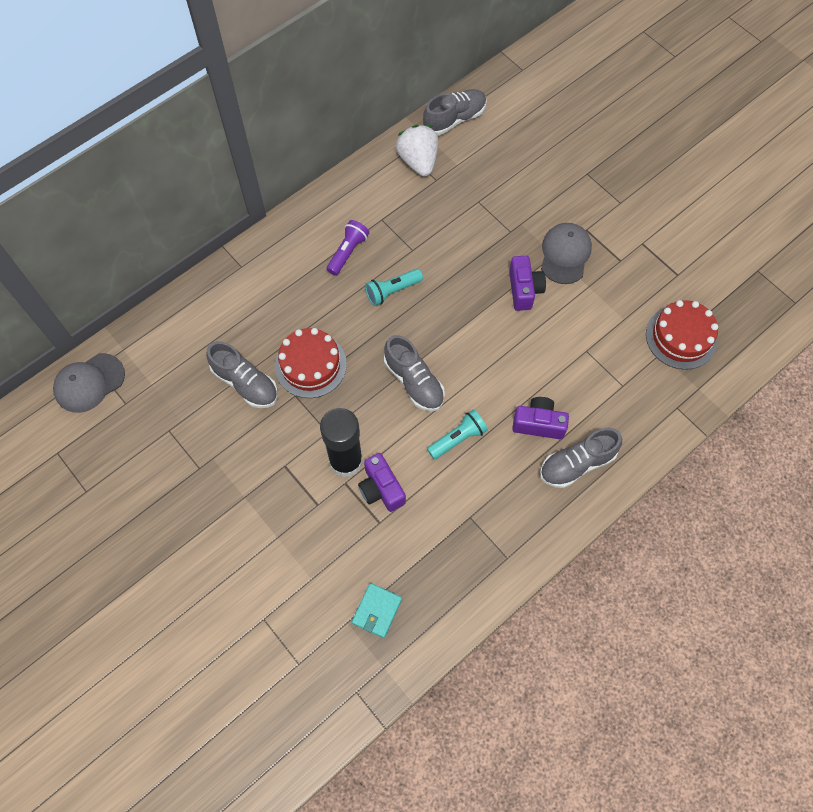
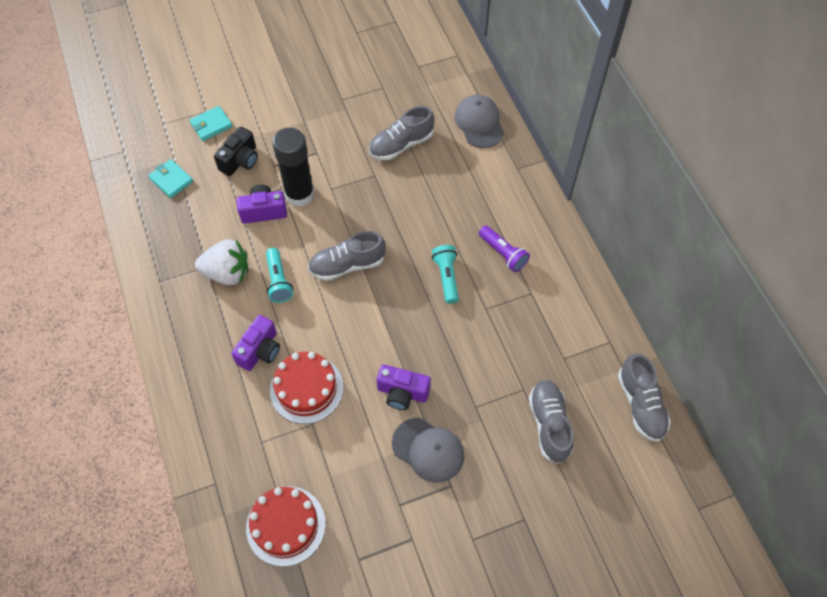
camera: 110 degrees right, 5 degrees down
(89, 383) = (446, 48): grey cap -> grey cap (479, 123)
(283, 602) = (211, 125): none -> turquoise wallet
(310, 365) = (398, 193): red cake -> red cake (306, 389)
(323, 544) = (240, 160): none -> black camera
(418, 161) = (593, 349): white strawberry -> white strawberry (227, 273)
(577, 464) = (208, 367): grey shoe -> grey shoe (549, 424)

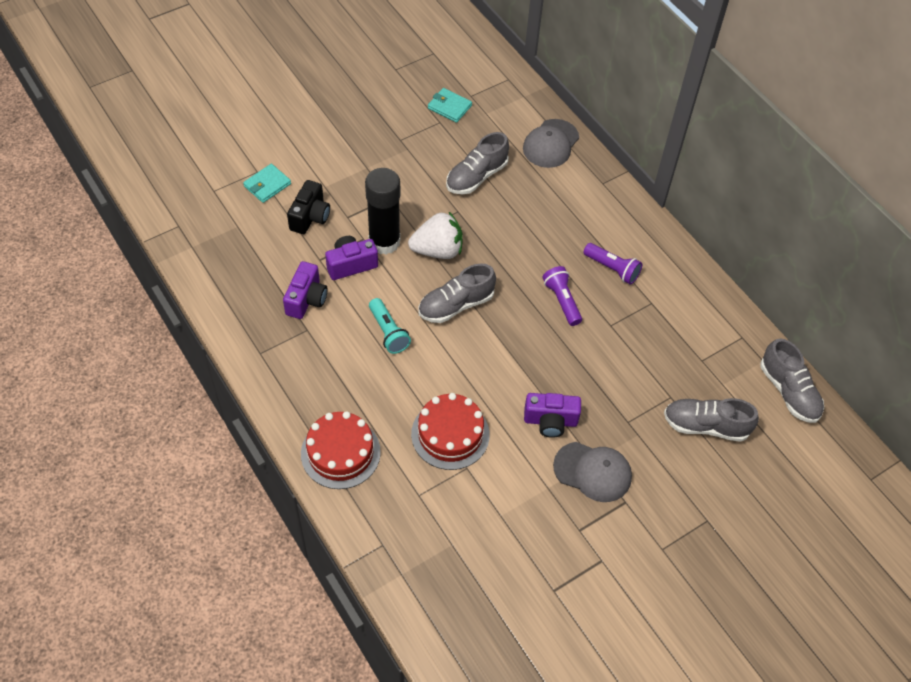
camera: 15 degrees left, 5 degrees down
(171, 180) = (240, 248): turquoise wallet -> turquoise wallet (449, 107)
(227, 273) = (331, 333): white strawberry -> white strawberry (438, 250)
(260, 350) = (390, 405): purple camera -> purple camera (306, 299)
(286, 525) = (469, 572): red cake -> red cake (340, 452)
(446, 277) = (562, 301): turquoise flashlight -> purple flashlight
(479, 123) = (550, 144): grey cap -> grey cap turned 120 degrees counterclockwise
(549, 424) = (705, 426): grey shoe -> grey shoe turned 60 degrees counterclockwise

